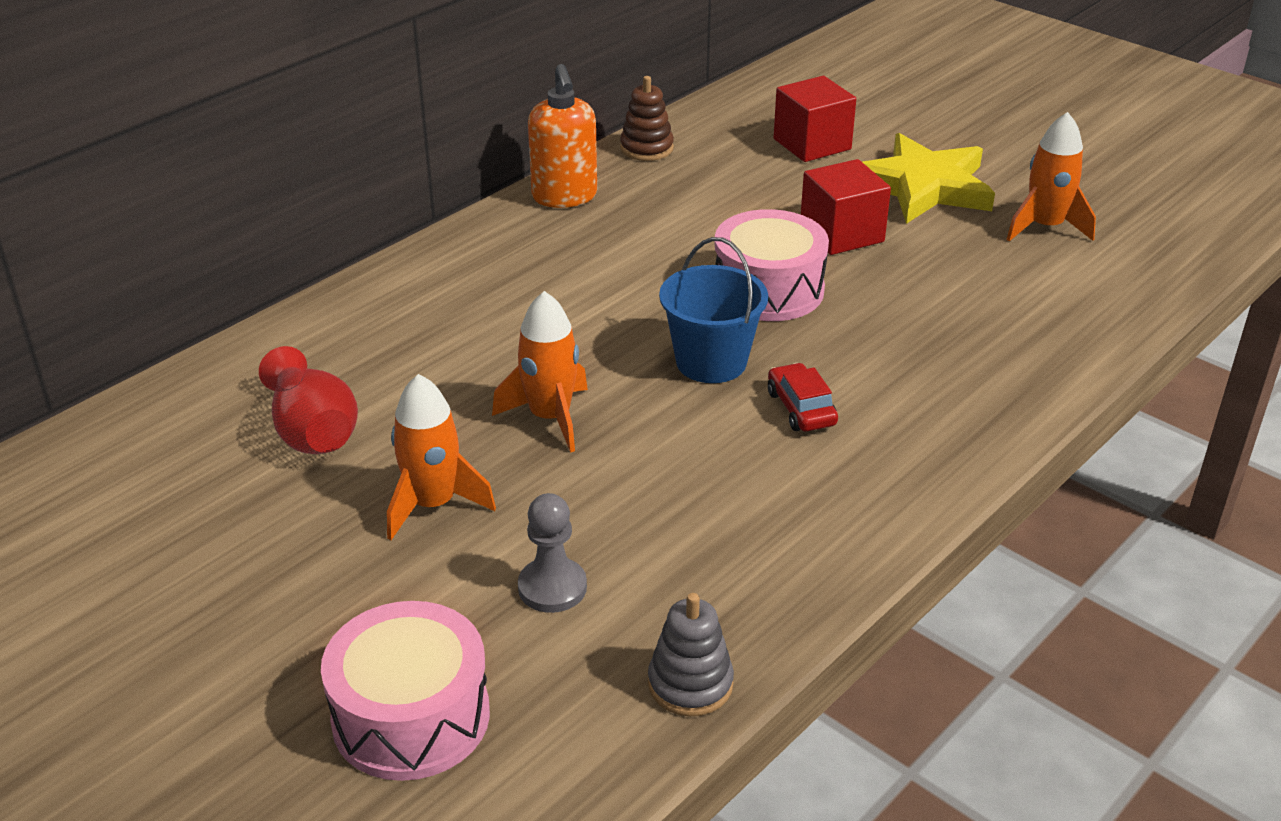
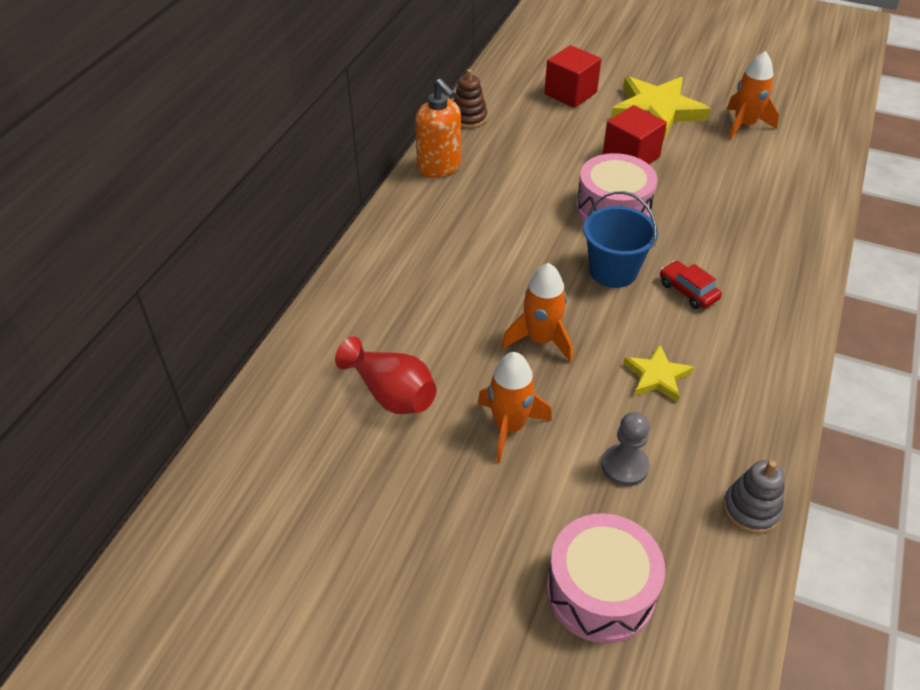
camera: 20 degrees left, 10 degrees up
(677, 497) = (656, 376): none -> yellow star

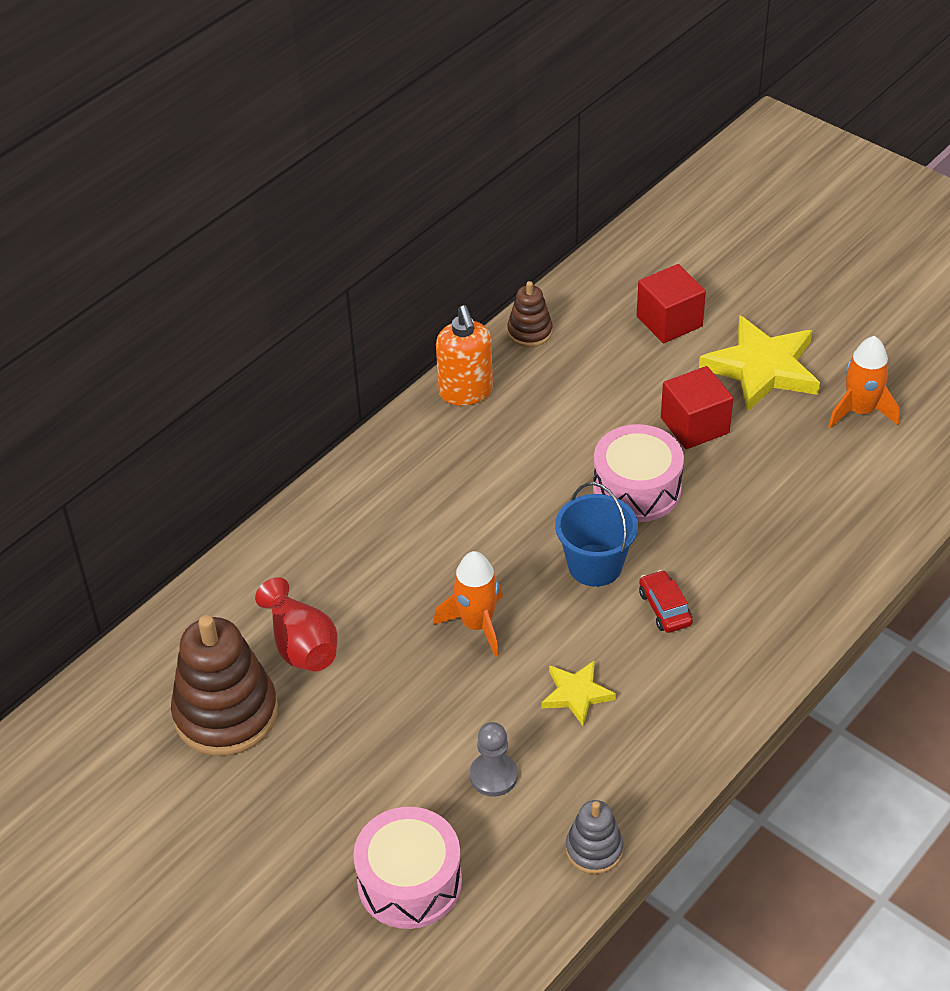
camera: 20 degrees right, 0 degrees up
(345, 474) = (226, 713): none -> brown stacking toy
(509, 427) = (400, 708): orange rocket -> none

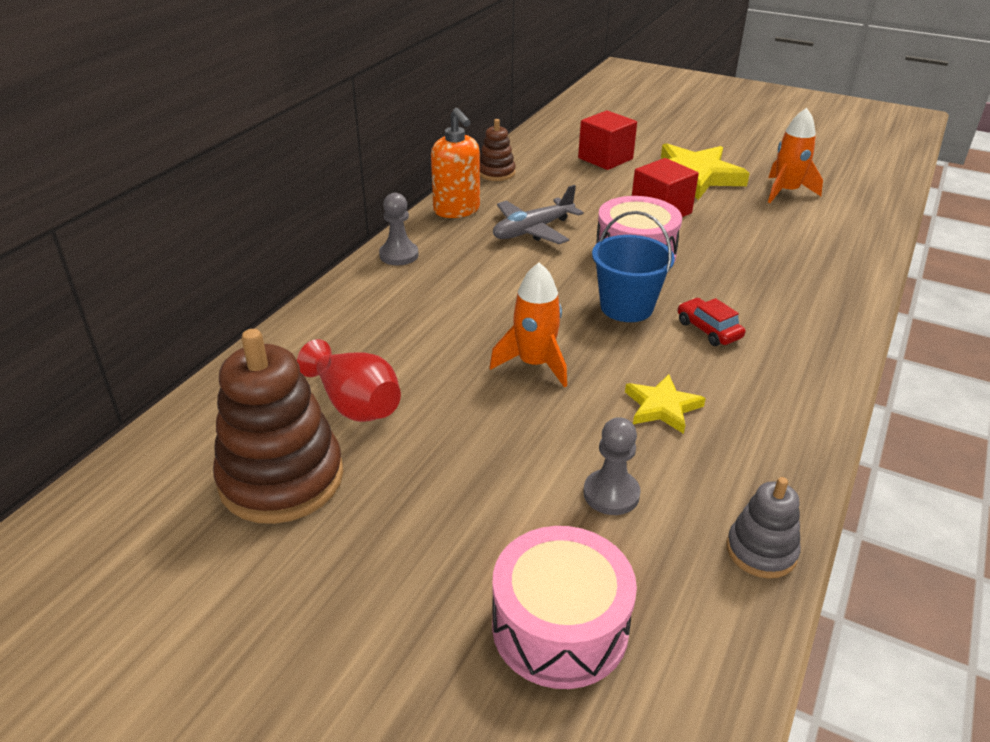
camera: 15 degrees left, 10 degrees down
(385, 456) = (399, 255): none -> grey pawn
(539, 437) = (533, 230): none -> grey plane

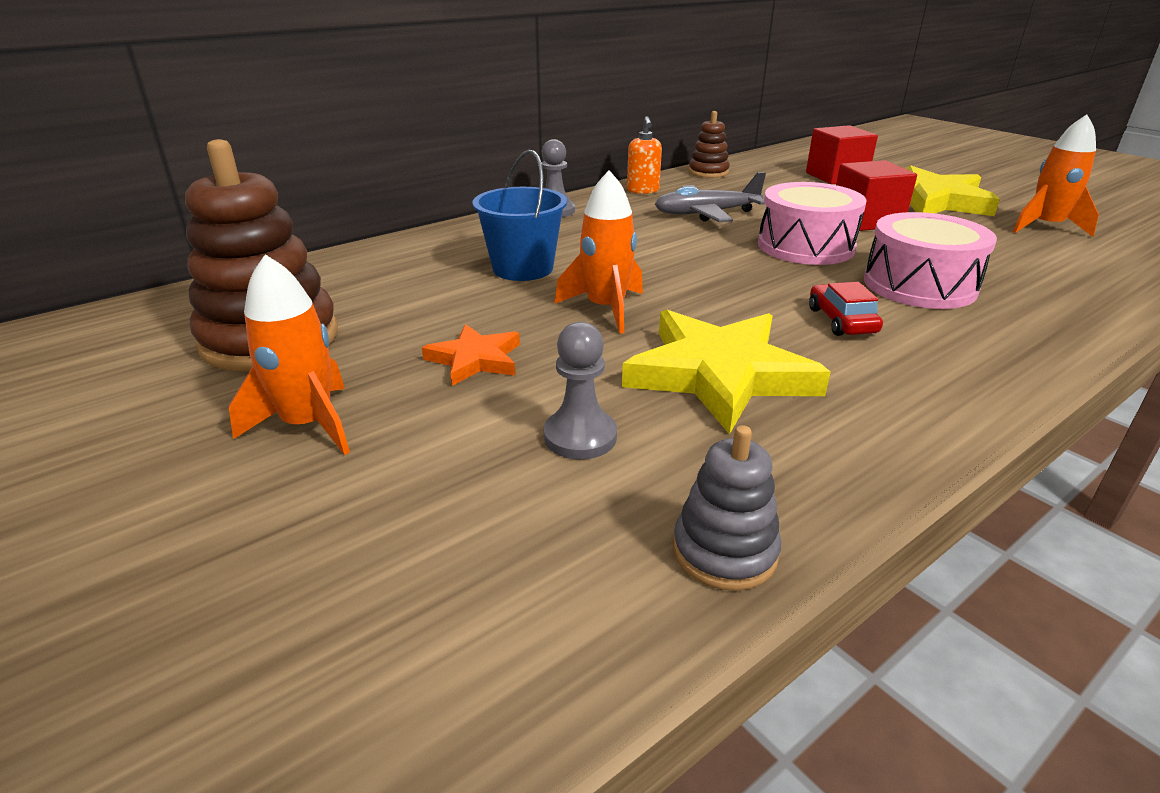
camera: 25 degrees right, 5 degrees down
(355, 404) = (397, 301): red vase -> none
(405, 552) = (308, 425): none -> orange rocket
(457, 210) = (643, 190): orange soap dispenser -> orange soap dispenser, size x0.65
(476, 447) = (475, 359): none -> orange star
(560, 627) = (388, 546): pink drum -> pink drum (919, 285)
(626, 307) = (755, 285): blue bucket -> blue bucket (523, 268)
(662, 407) = (719, 374): yellow star -> yellow star, size x1.89

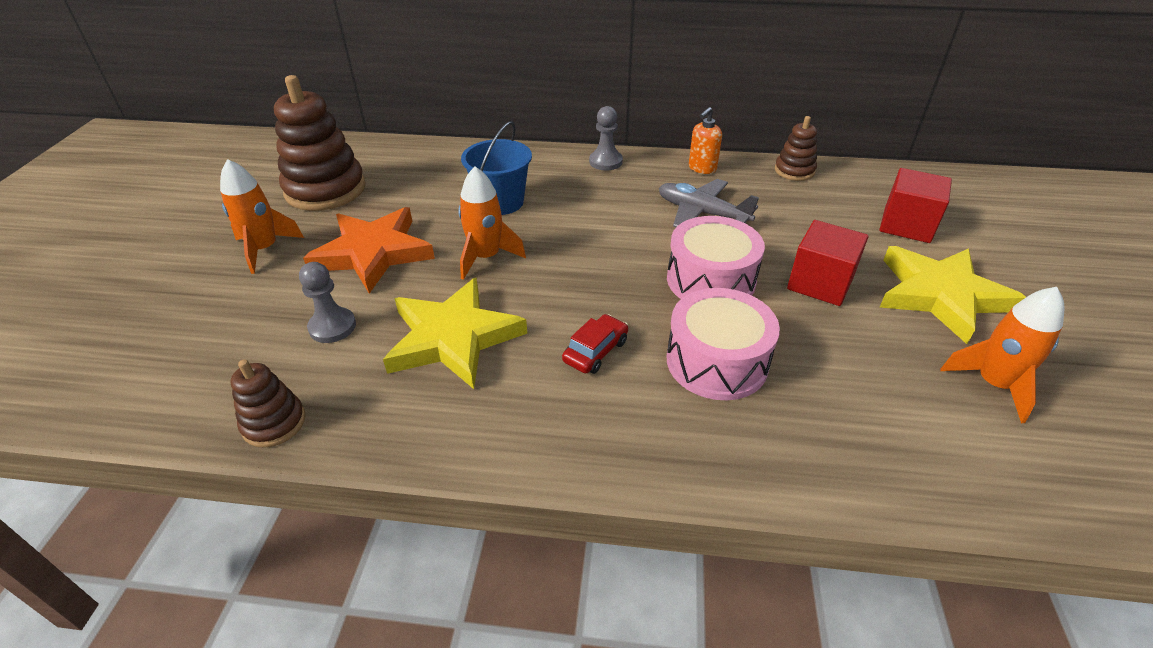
camera: 45 degrees right, 10 degrees up
(475, 359) = (373, 253): orange star -> orange star, size x1.89
(724, 551) = (274, 423): grey stacking toy -> brown stacking toy

